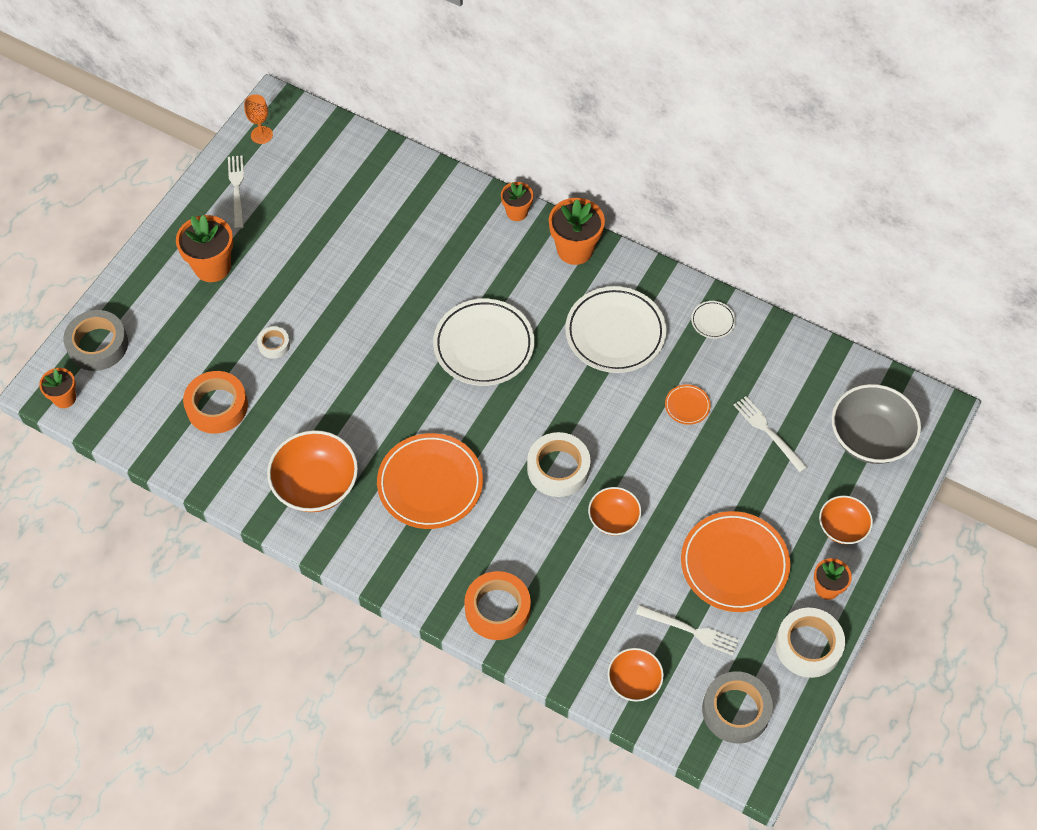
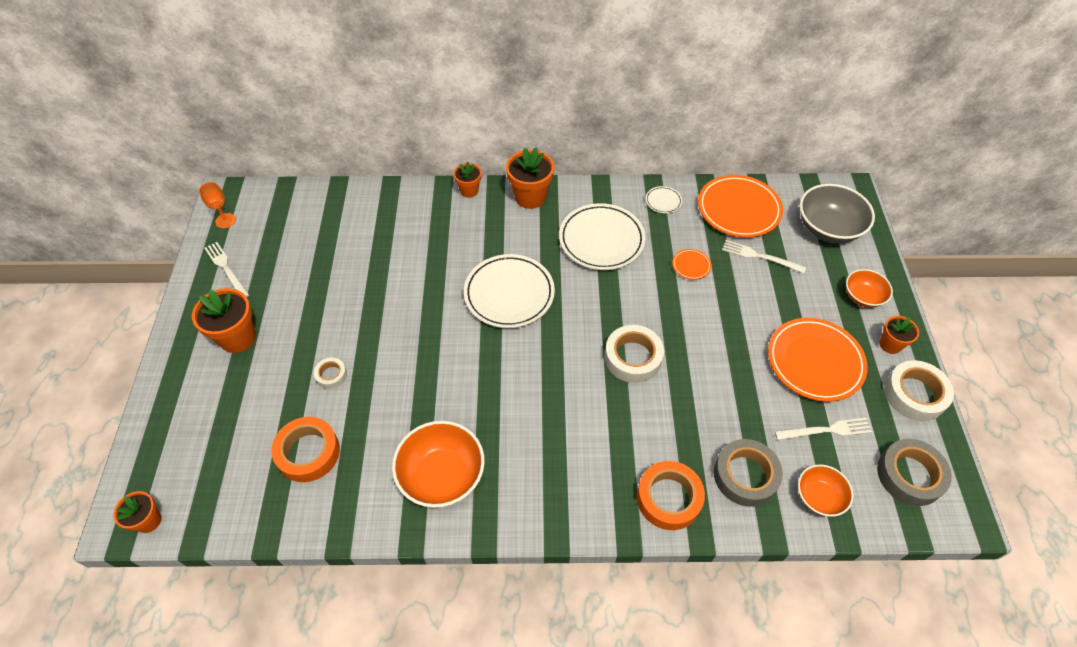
camera: 30 degrees left, 5 degrees down
(98, 345) = (159, 454): grey tape -> grey tape (745, 476)
(430, 484) = (540, 422): orange plate -> orange plate (738, 209)
(613, 519) = (703, 374): orange bowl -> none

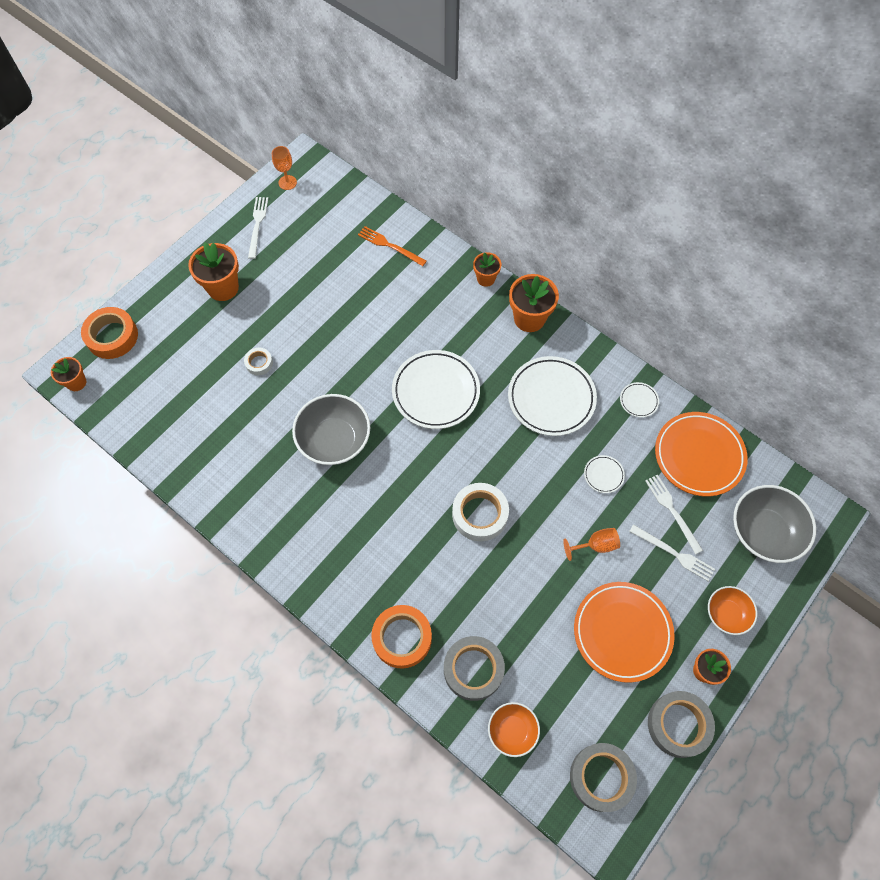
camera: 40 degrees right, 10 degrees up
(308, 452) = (200, 410): orange tape -> orange tape (112, 336)
(366, 214) = (389, 246): none -> orange fork
(442, 475) = (267, 494): orange bowl -> none
(460, 388) = (334, 440): none -> grey bowl
(691, 266) = (603, 475): orange plate -> white plate
(736, 316) = (596, 545): none -> orange goblet
(826, 430) = (572, 690): white fork -> white fork (674, 553)
(914, 394) = (678, 725): white tape -> grey tape

